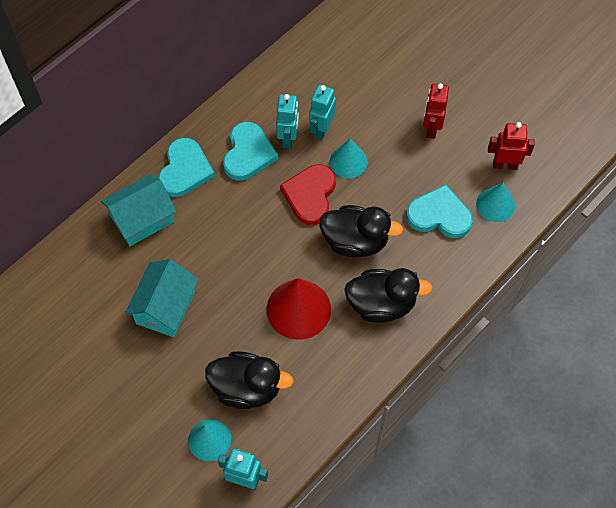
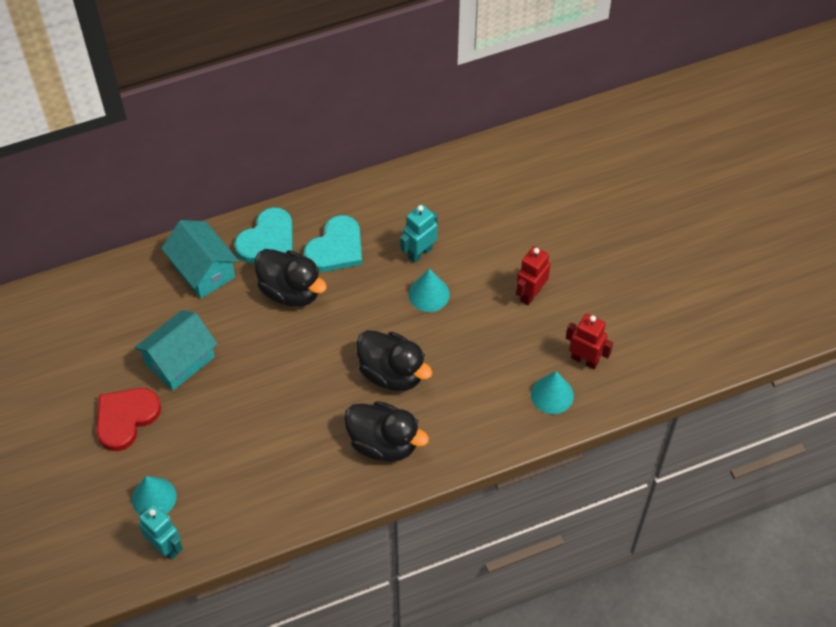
camera: 25 degrees right, 5 degrees down
(142, 219) = (203, 270): turquoise house -> turquoise house turned 60 degrees clockwise
(247, 388) = (213, 466): black duck -> black duck (291, 291)
(288, 138) = (382, 248): turquoise robot -> none
(298, 309) = (302, 414): red cone -> none
(310, 195) = (373, 311): red heart -> red heart (126, 418)
(439, 215) = (489, 382): turquoise heart -> none

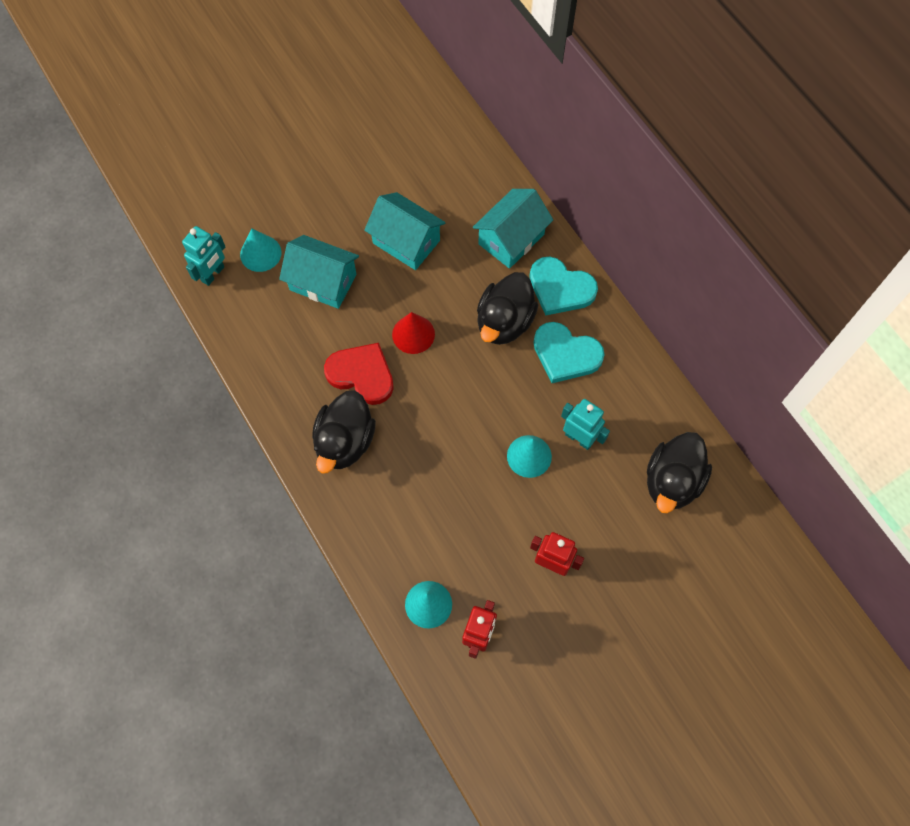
camera: 80 degrees right, 10 degrees up
(126, 418) = (337, 212): red heart -> red heart (362, 374)
(204, 442) = (323, 282): none -> turquoise house
(284, 369) = (413, 334): none -> red cone
(392, 373) = (426, 436): black duck -> black duck (672, 481)

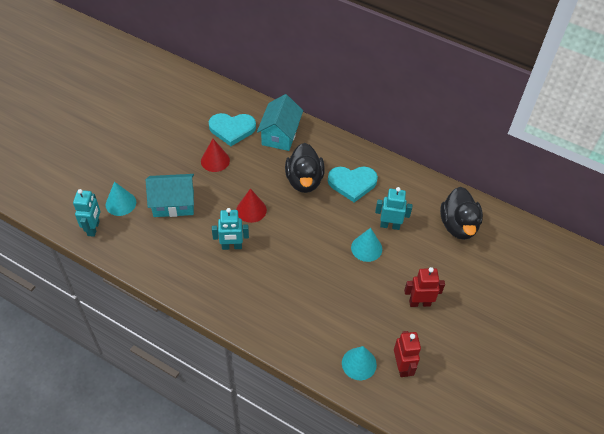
camera: 30 degrees left, 15 degrees down
(345, 442) = (244, 291): black duck -> none
(362, 374) = (231, 246): red heart -> turquoise robot
(406, 242) = (215, 160): turquoise house -> red cone
(560, 288) = (326, 150): turquoise heart -> turquoise heart (232, 129)

